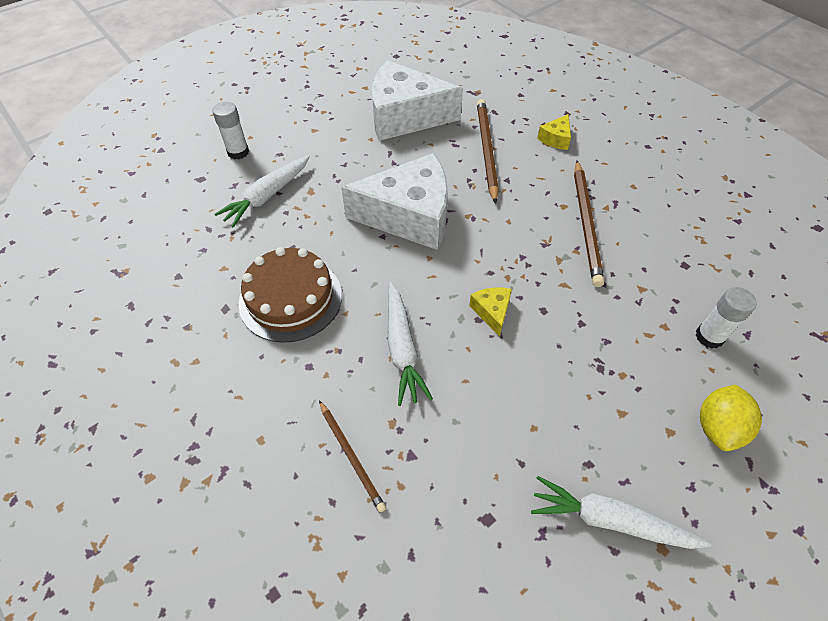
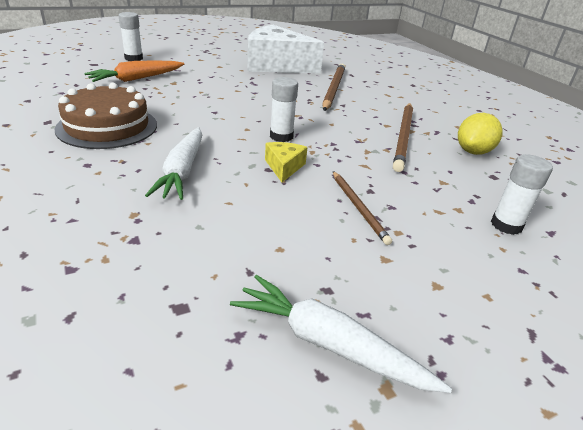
camera: 10 degrees right, 20 degrees down
(267, 196) = (137, 79): white carrot -> orange carrot
(351, 456) = (73, 226): brown pencil -> brown pencil (358, 208)
(409, 216) = (245, 106): white cheese -> none
(468, 261) = (281, 136): none -> white glue stick
(555, 139) = (397, 93): yellow cheese -> none
(718, 427) = (497, 294): yellow lemon -> yellow lemon (473, 152)

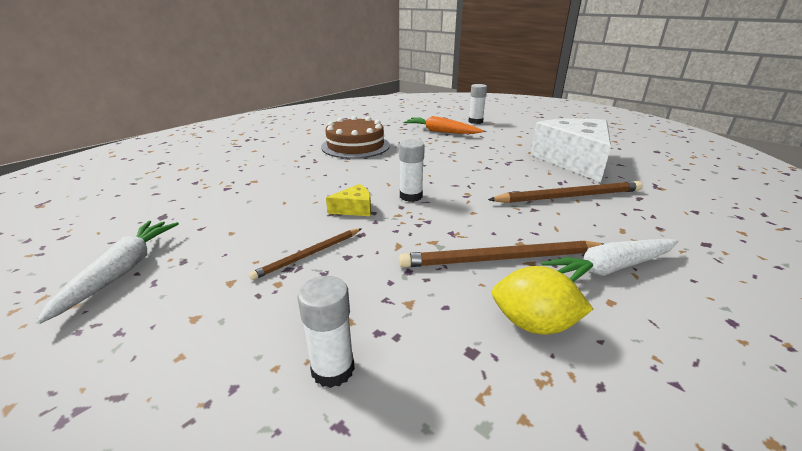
camera: 70 degrees right, 5 degrees down
(182, 171) = (315, 178): white carrot -> white carrot (610, 268)

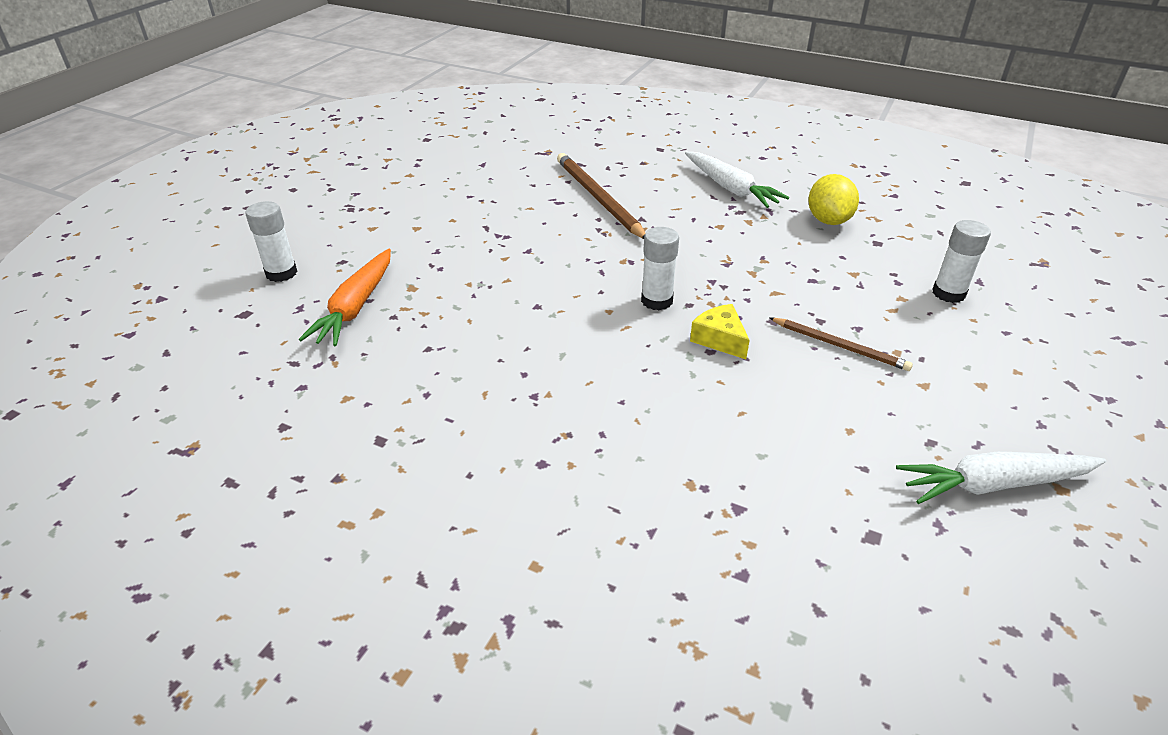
camera: 105 degrees left, 10 degrees up
(355, 146) = (465, 401): brown cake -> none
(500, 259) = (755, 235): brown pencil -> none
(574, 160) = (480, 190): white cheese -> none

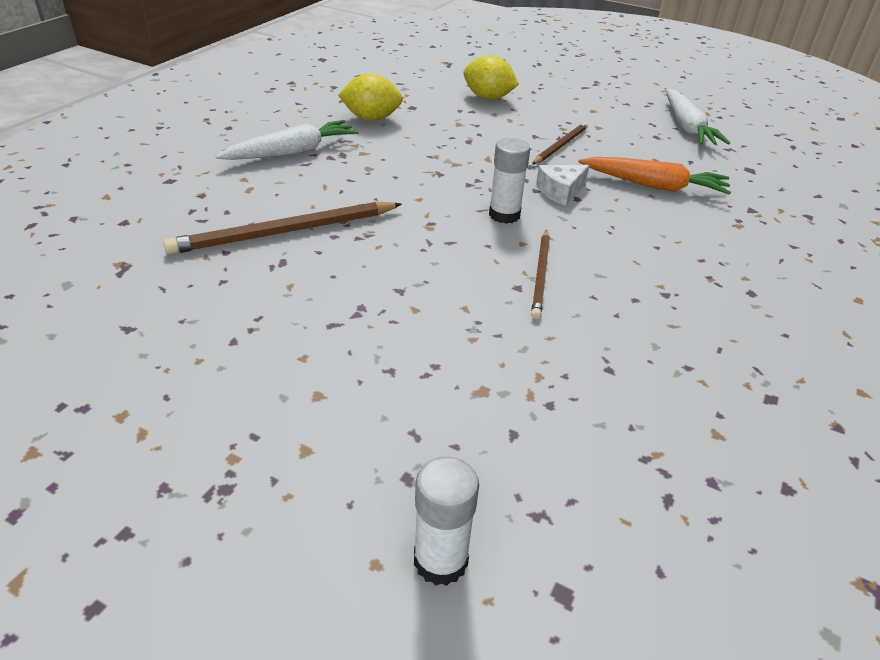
camera: 90 degrees left, 0 degrees up
(355, 307) = (533, 445): orange carrot -> orange carrot (654, 186)
(555, 318) = (540, 275): none -> brown pencil
(720, 339) = (560, 191): yellow cheese -> white cheese
(948, 293) = (488, 98): white glue stick -> yellow lemon

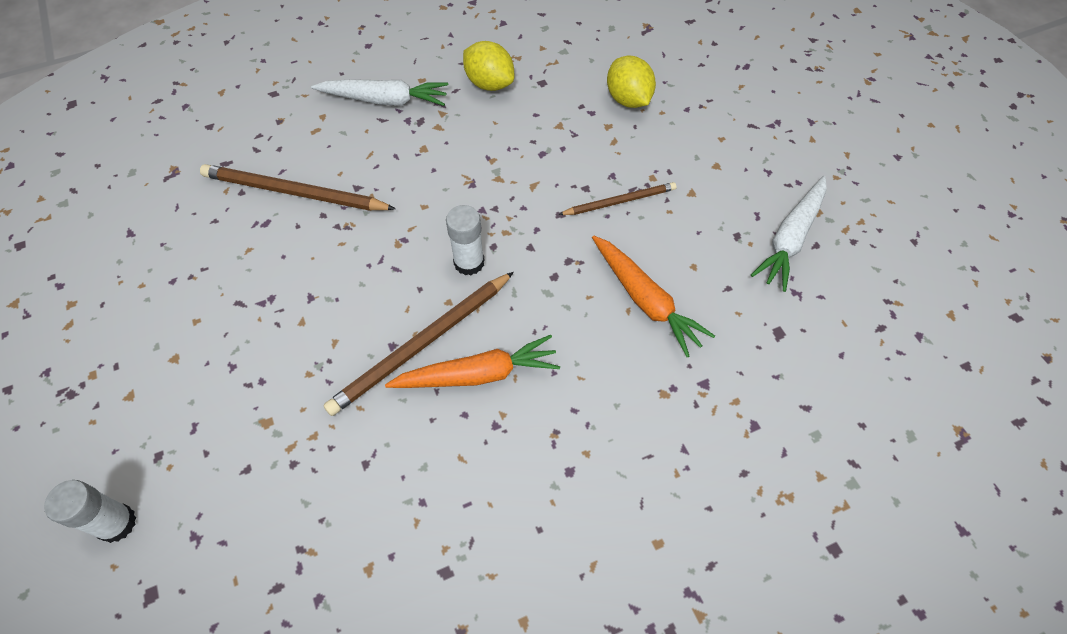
camera: 40 degrees right, 20 degrees up
(540, 275) = (421, 344): brown pencil -> brown pencil, size x1.67
(560, 191) = (548, 260): white cheese -> none
(609, 272) = (478, 374): none -> orange carrot

